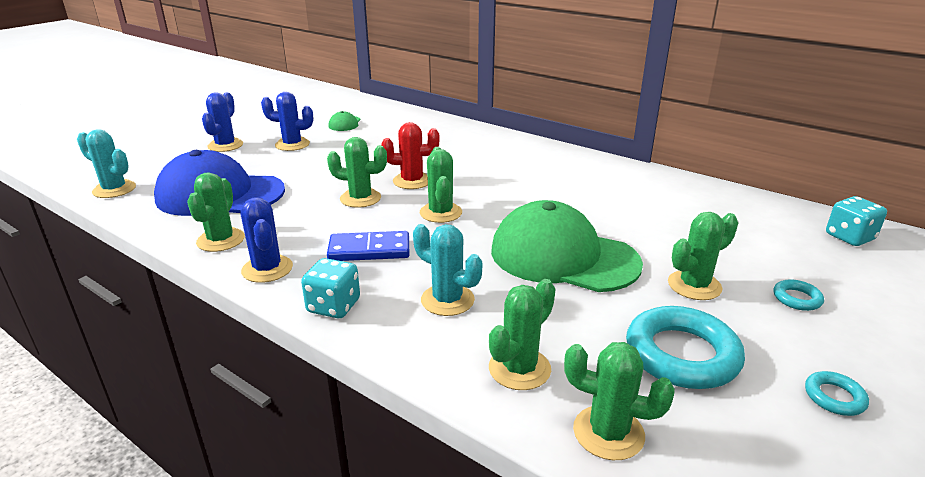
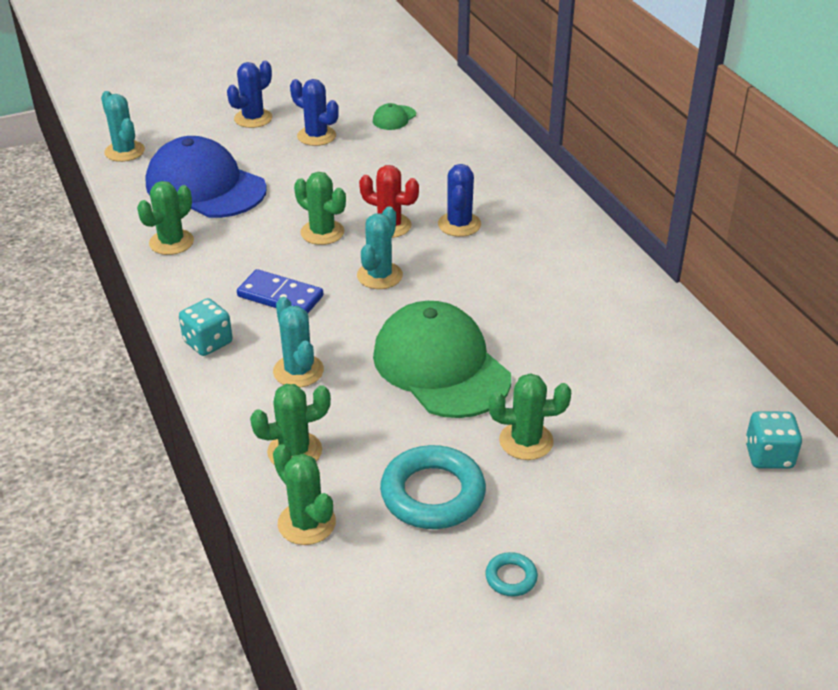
camera: 30 degrees right, 10 degrees up
(267, 269) = (186, 287): blue cactus -> blue cactus (459, 224)
(440, 213) = (379, 276): green cactus -> turquoise cactus
(797, 298) = (606, 492): turquoise ring -> none

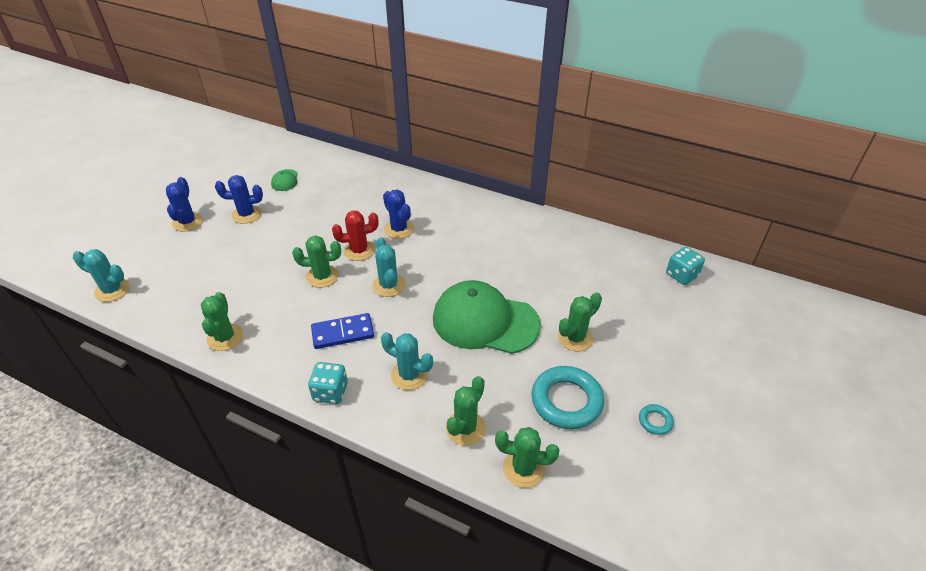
camera: 40 degrees left, 5 degrees up
(205, 186) = (205, 285): blue cap -> none

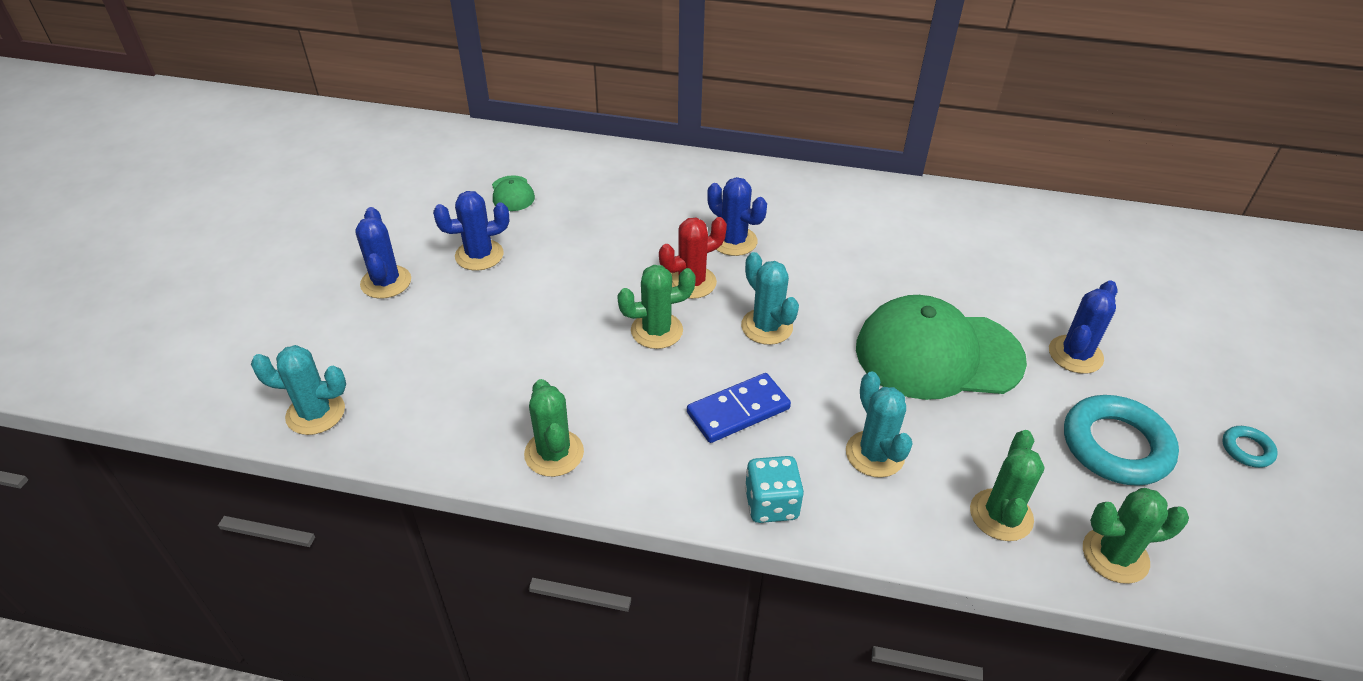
camera: 15 degrees left, 0 degrees up
(409, 375) = (874, 454): turquoise cactus -> turquoise cactus turned 60 degrees clockwise
(575, 338) = (1075, 355): green cactus -> blue cactus
(681, 275) = (1163, 243): turquoise dice -> none

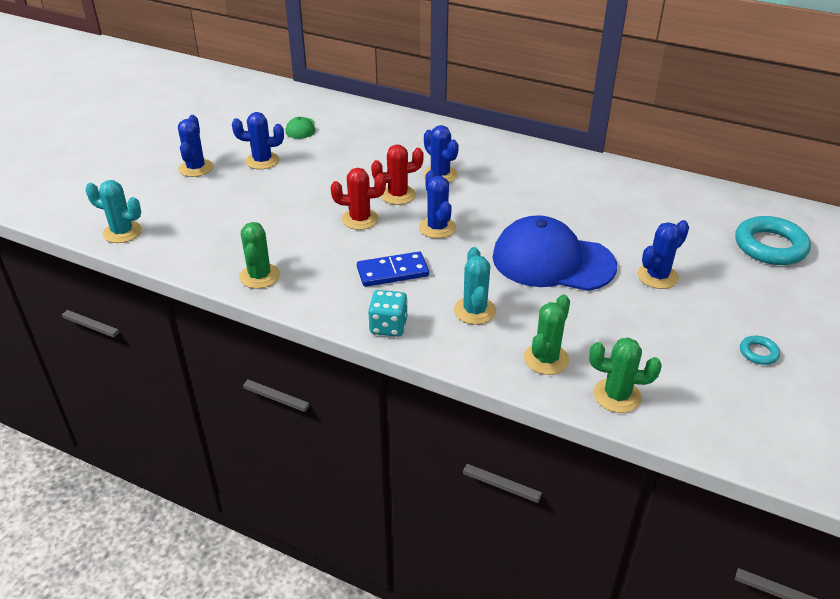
camera: 15 degrees right, 5 degrees down
(656, 331) = (360, 219): green cactus -> red cactus
(767, 327) = (437, 228): turquoise cactus -> blue cactus
(937, 354) = (552, 261): green cap -> blue cap
(1116, 446) = (656, 334): turquoise ring -> turquoise ring (770, 246)

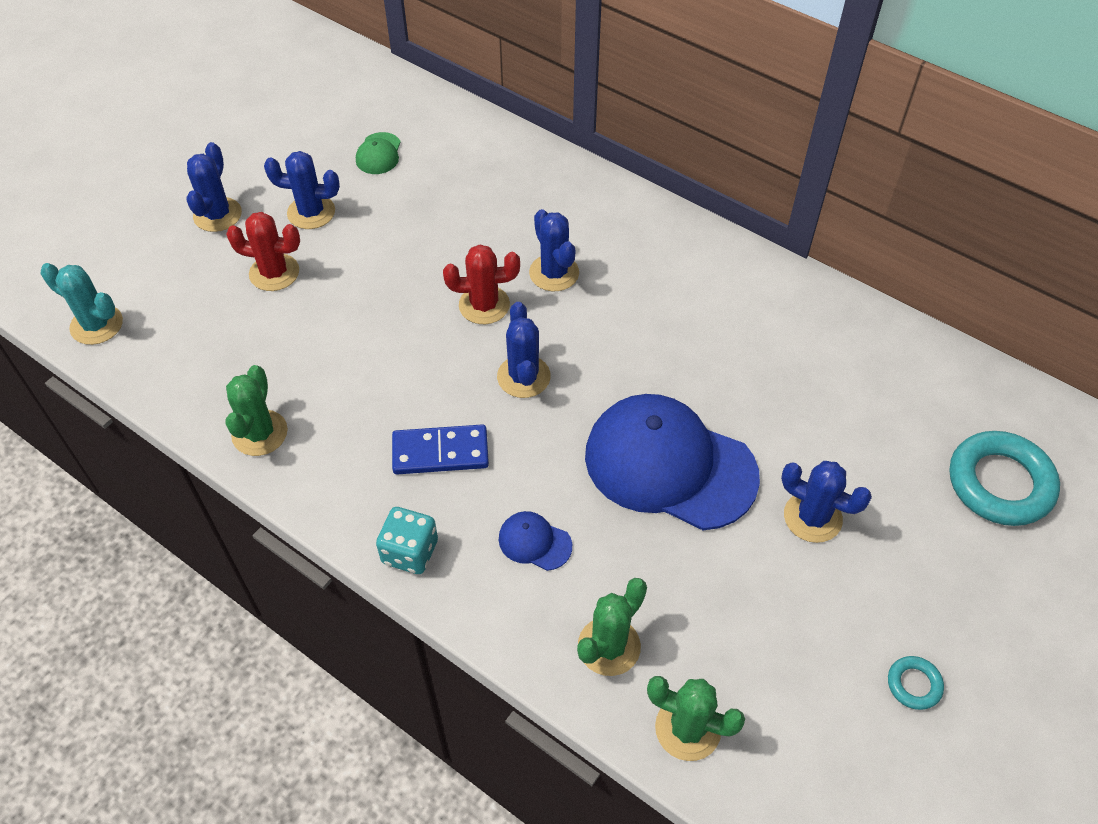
camera: 10 degrees right, 15 degrees up
(360, 219) = (420, 345): red cactus -> red cactus (274, 273)
(474, 311) = (534, 542): turquoise cactus -> blue cap
(657, 276) = (812, 517): blue cactus -> blue cactus turned 60 degrees clockwise

